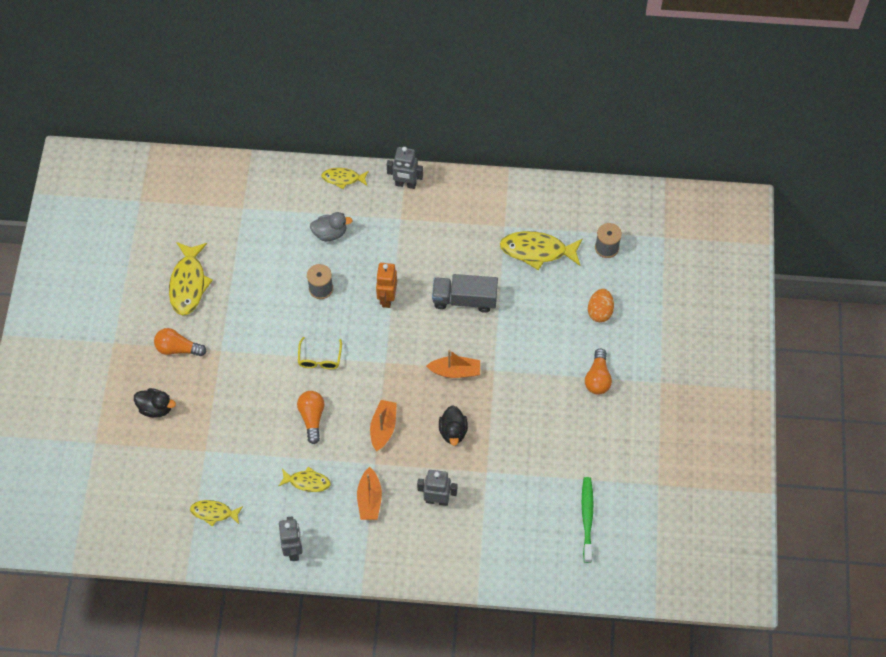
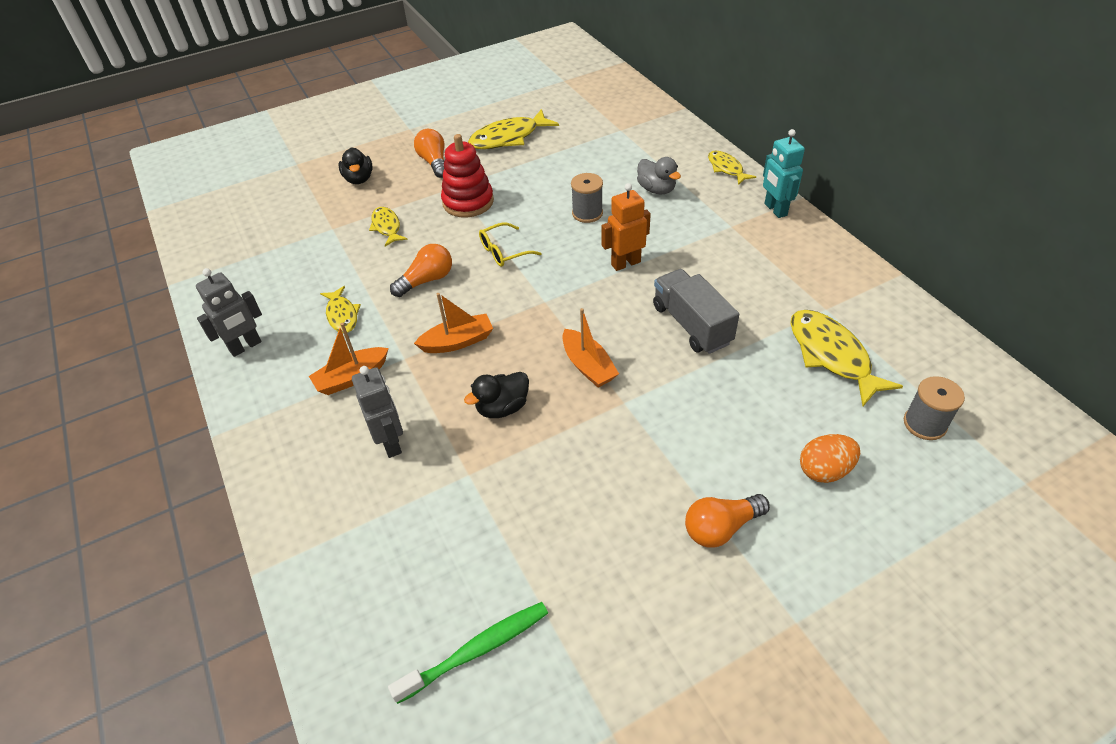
camera: 60 degrees right, 15 degrees down
(214, 512) = (261, 267): yellow fish -> yellow fish (387, 227)
(247, 351) = (468, 202): none -> red stacking toy
(405, 184) = (775, 210): grey robot -> turquoise robot

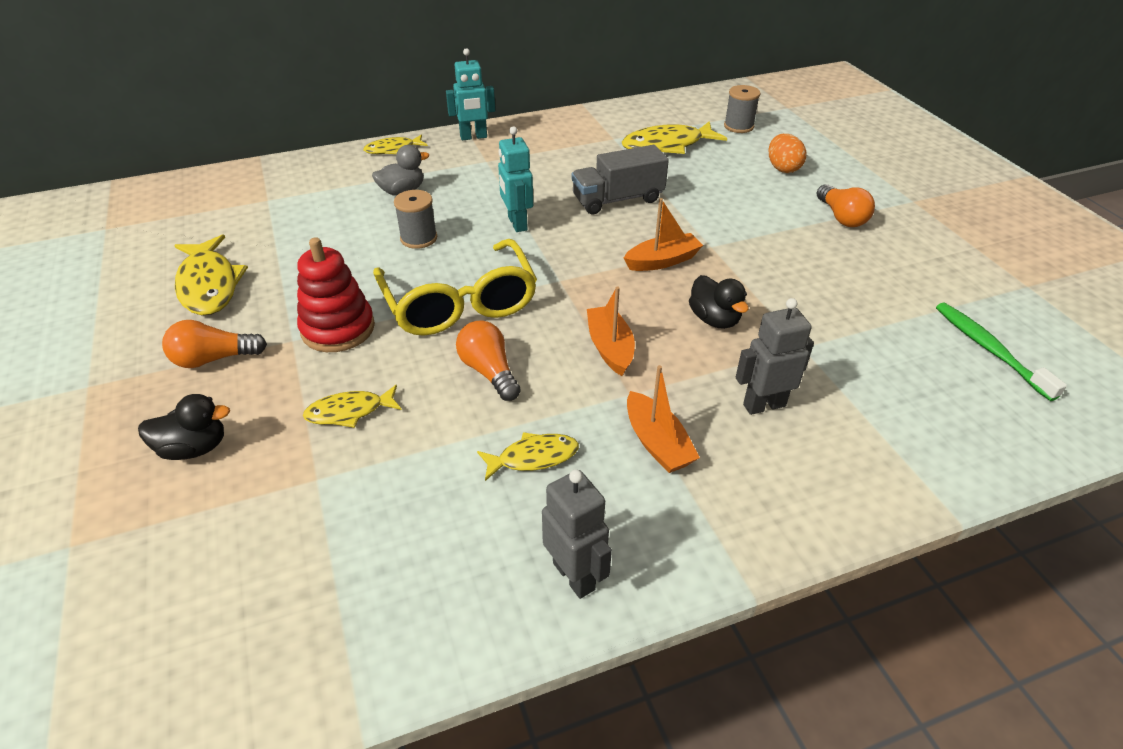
camera: 85 degrees left, 5 degrees down
(504, 252) = (460, 304): yellow glasses -> yellow glasses, size x2.09
(625, 263) = (517, 223): orange robot -> turquoise robot

